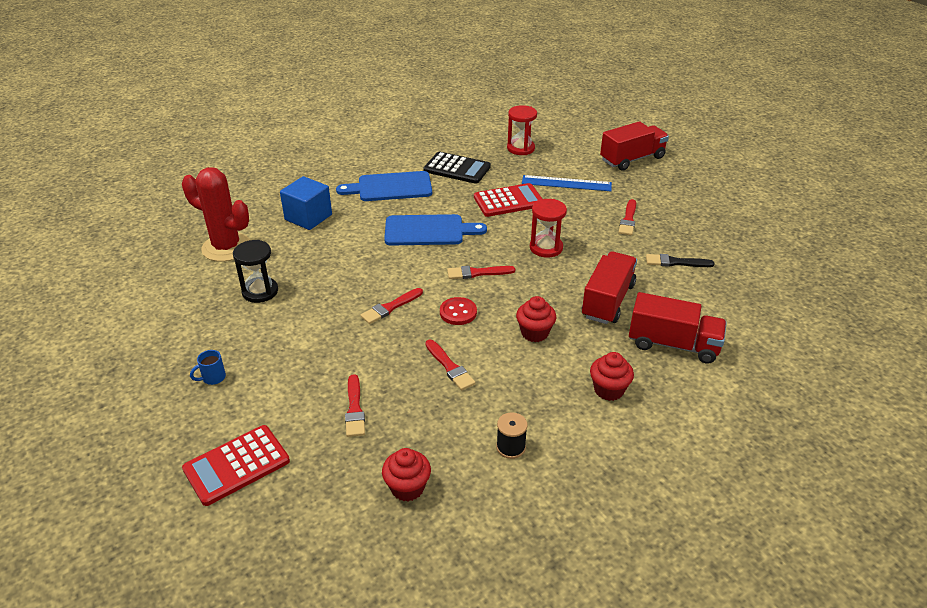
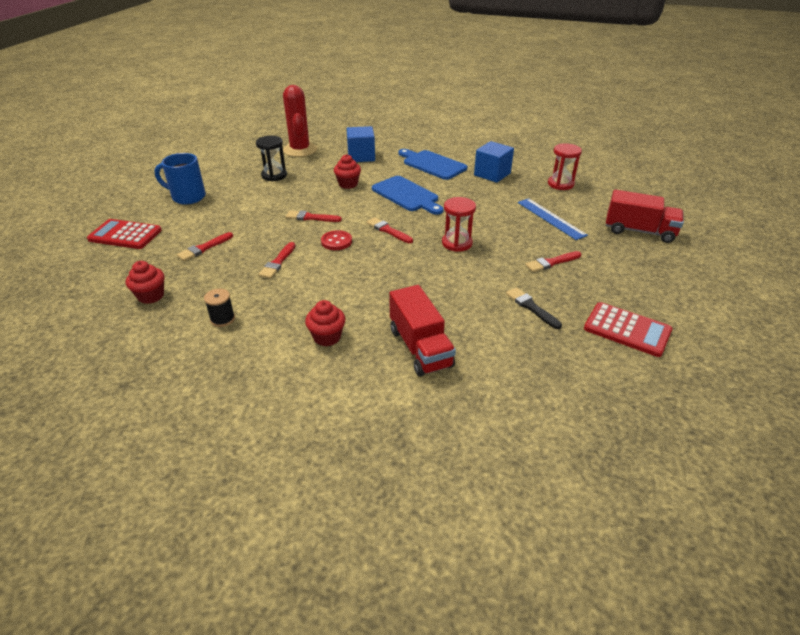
camera: 50 degrees right, 0 degrees up
(213, 378) = (187, 197): blue mug -> blue mug, size x2.15
(457, 168) = (492, 174): black calculator -> blue cube
(508, 201) = (488, 207): red calculator -> red calculator (627, 330)
(534, 333) = (352, 279): red cupcake -> red cupcake (348, 184)
(607, 301) = (432, 294): red truck -> none

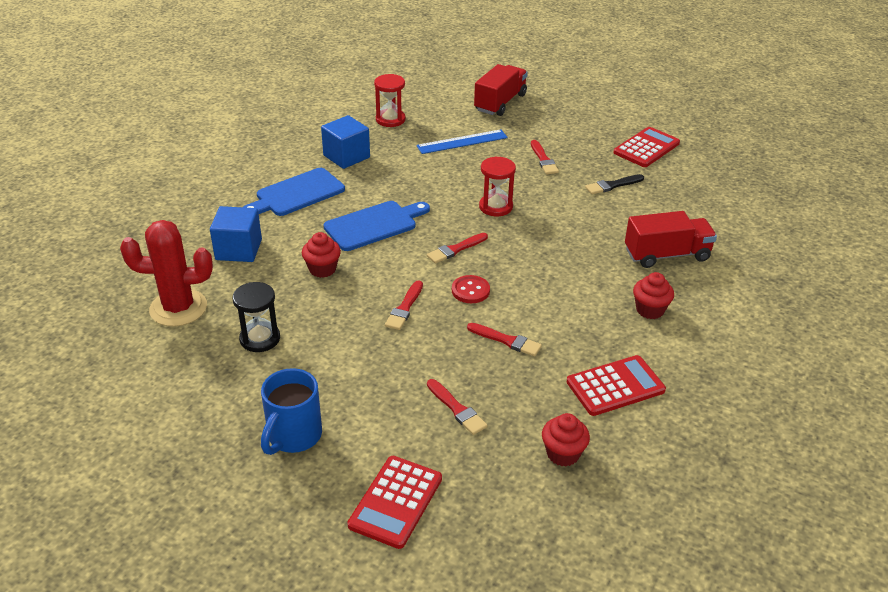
camera: 80 degrees left, 0 degrees up
(222, 319) = (615, 386): black spool -> red calculator

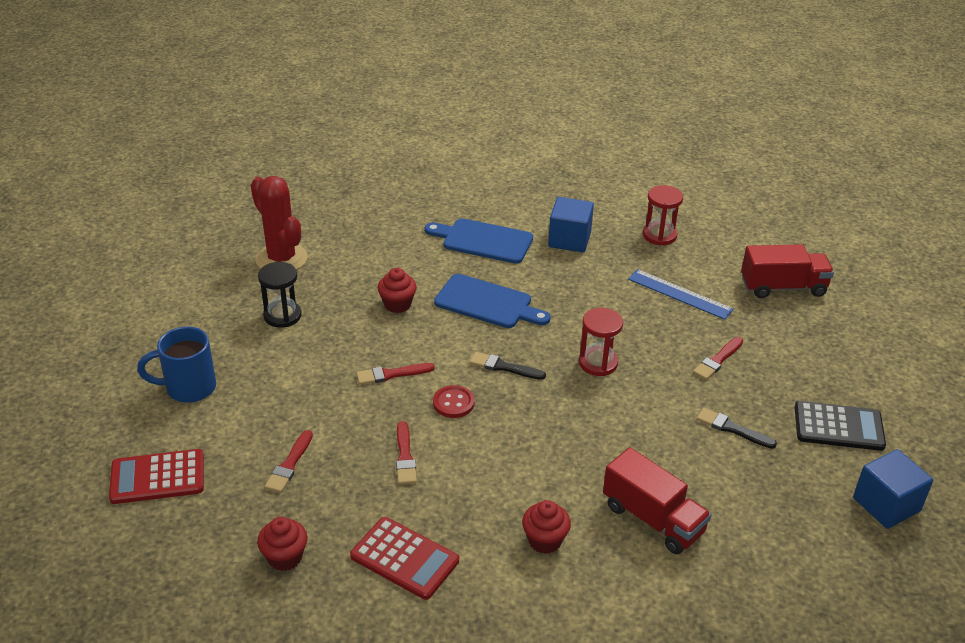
camera: 55 degrees right, 0 degrees up
(238, 249) = (378, 250): blue cube -> blue cube (886, 504)
(456, 249) = (504, 367): red brush -> black brush
(646, 148) = (838, 427): red calculator -> black calculator

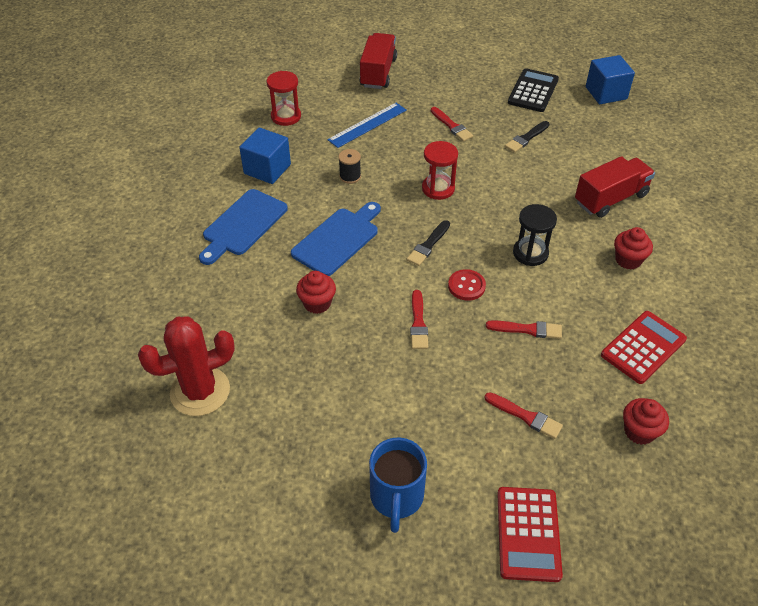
camera: 75 degrees left, 10 degrees up
(282, 316) = (302, 400): black hourglass -> black hourglass (530, 253)
(586, 295) = (350, 176): none -> black spool

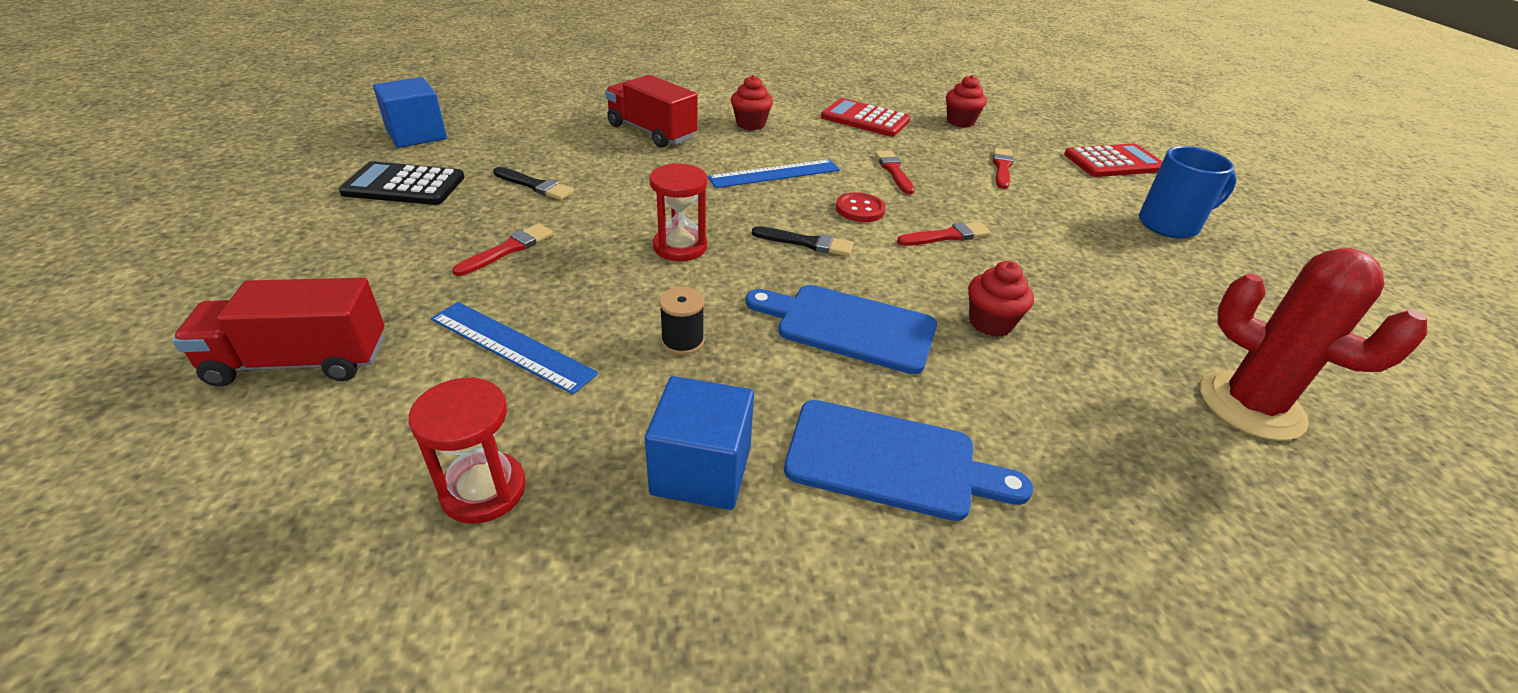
camera: 110 degrees left, 10 degrees down
(530, 253) = (774, 174): black hourglass -> blue ruler

